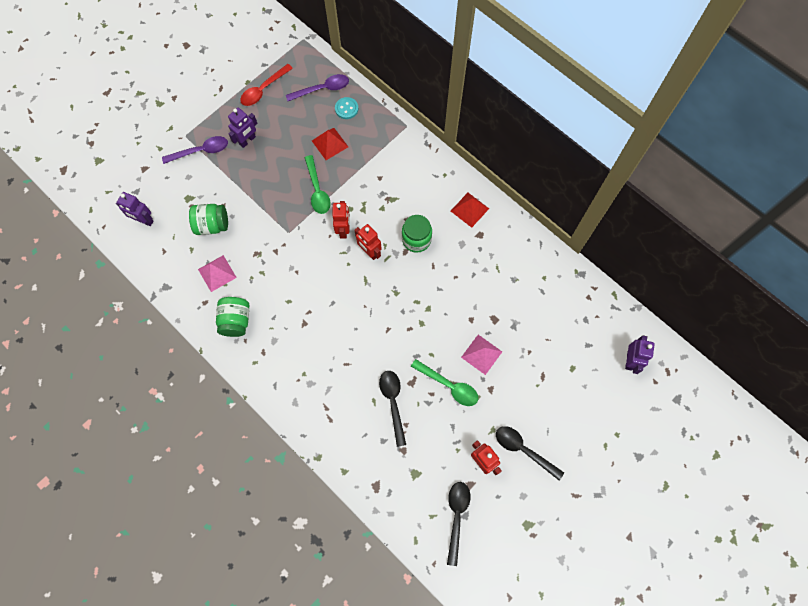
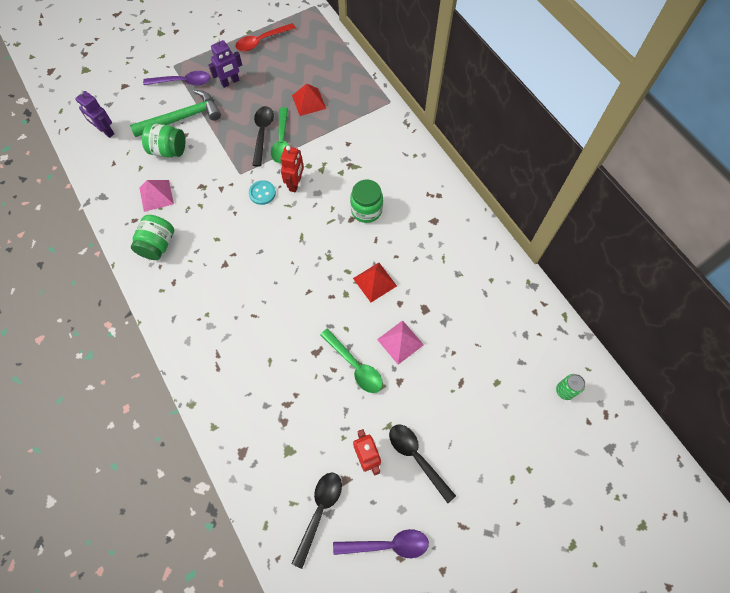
camera: 15 degrees right, 5 degrees down
(214, 189) = (182, 118): none -> green hammer
(322, 89) = (318, 52): purple spoon -> purple spoon (387, 544)
(346, 109) = (335, 74): turquoise button -> turquoise button (262, 193)
(369, 252) = (314, 211): red robot -> none
(393, 403) = (289, 368): black spoon -> black spoon (262, 133)
(469, 209) = (430, 194): red pyramid -> red pyramid (374, 282)
(630, 360) = (564, 391): purple robot -> green can

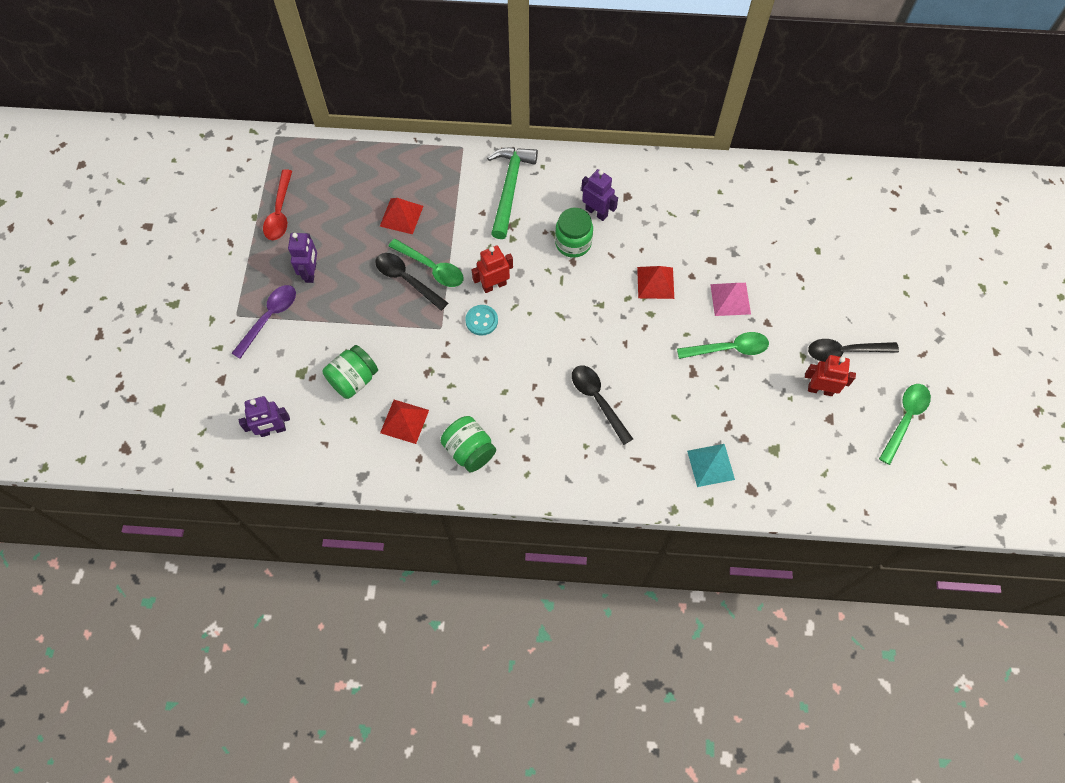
camera: 55 degrees left, 0 degrees up
(156, 195) = (404, 421): pink pyramid -> red pyramid
(182, 118) = (321, 344): green hammer -> green hammer (509, 188)
(245, 410) = (711, 465): none -> turquoise pyramid
(295, 184) = (494, 285): red robot -> red robot turned 75 degrees counterclockwise
(319, 512) = (845, 455): black spoon -> black spoon (597, 400)
(387, 544) = (905, 419): purple spoon -> green spoon
(404, 209) = (596, 212): none -> purple robot
(564, 391) = (857, 207): green can -> none

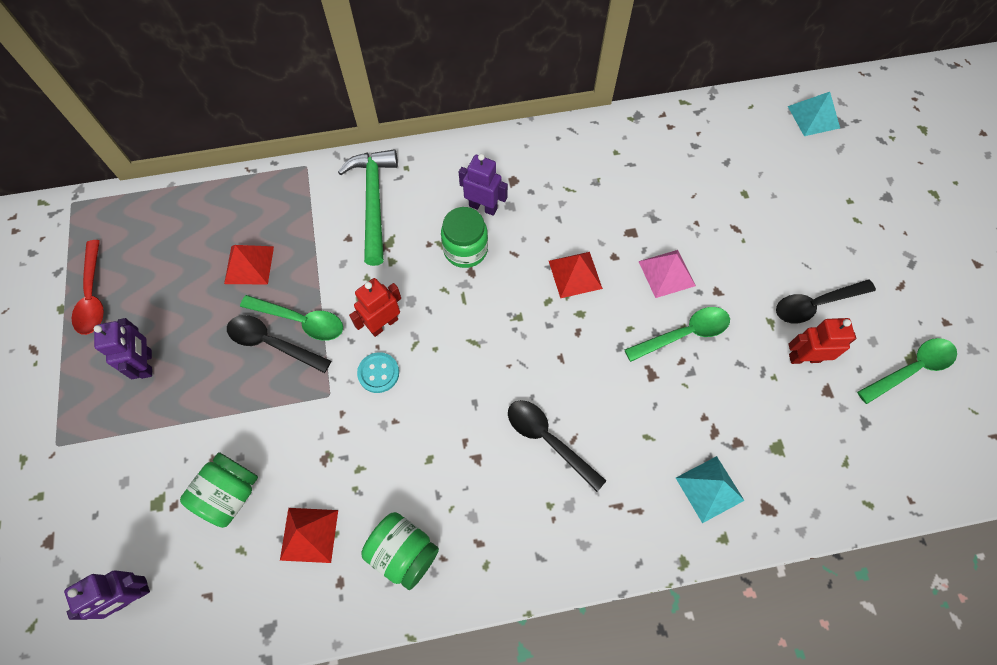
camera: 15 degrees left, 0 degrees up
(269, 318) = (101, 438): purple spoon -> none
(901, 199) = (813, 117): none -> turquoise pyramid
(905, 419) = (911, 369): green spoon -> green spoon turned 45 degrees clockwise

